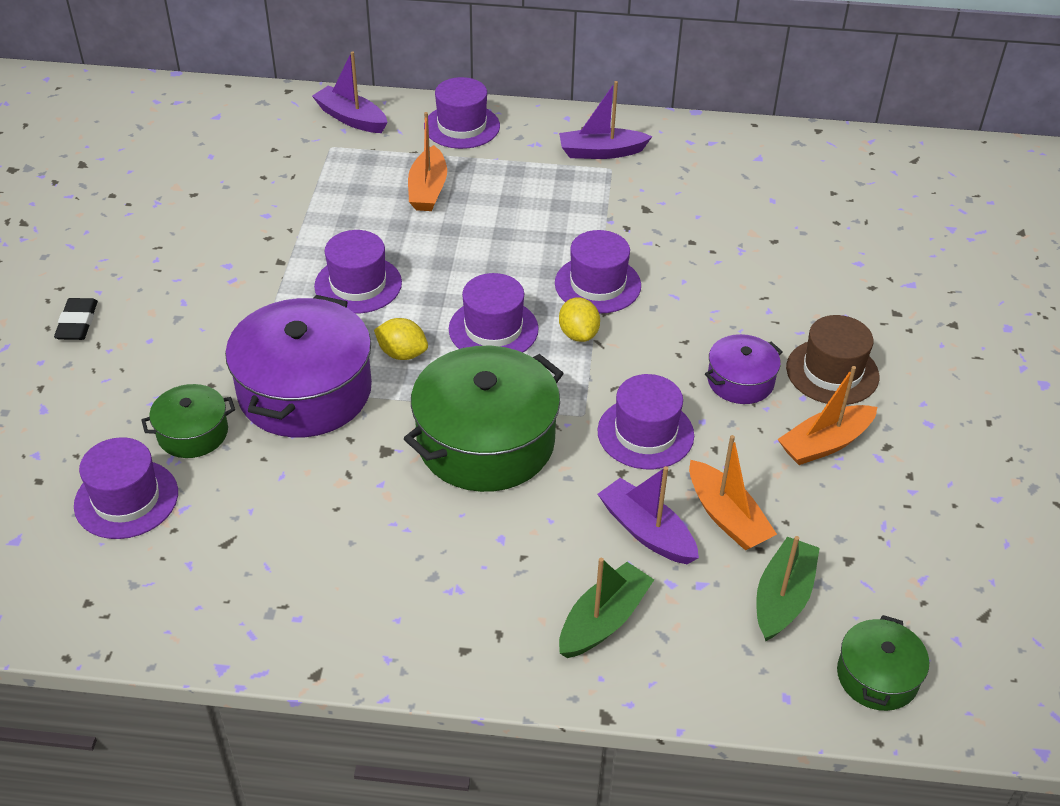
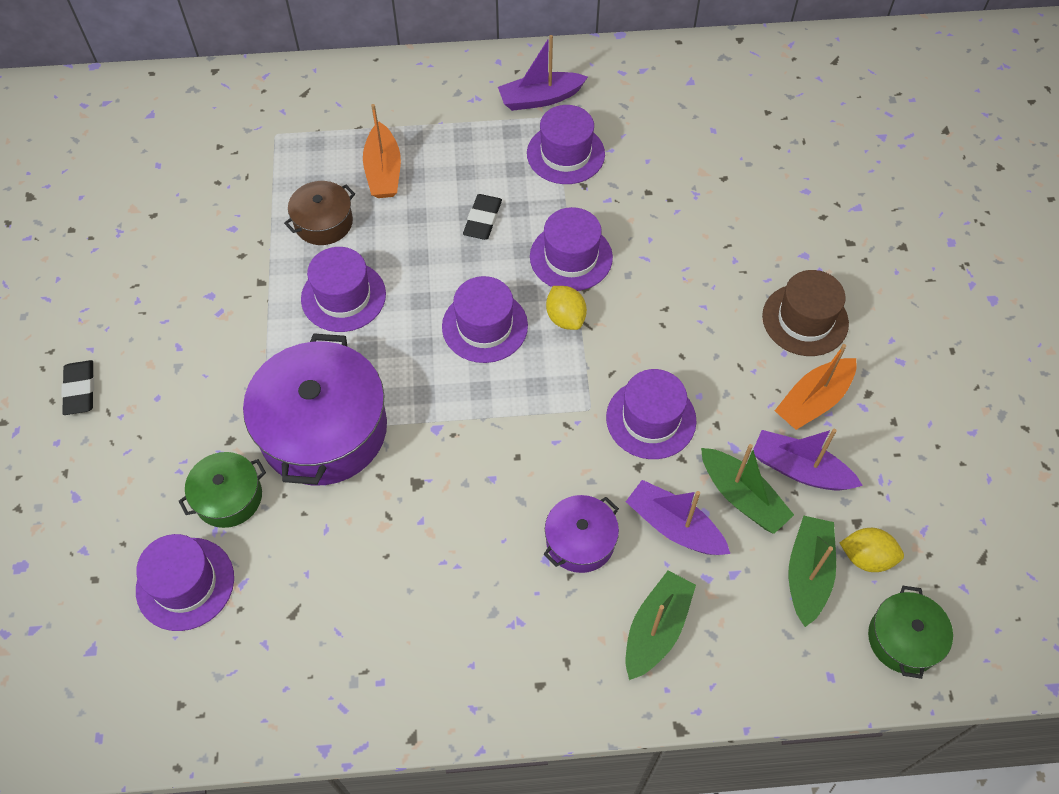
camera: 10 degrees left, 15 degrees up
(351, 118) = (286, 96): purple boat -> purple boat (799, 469)
(356, 222) = (323, 222): none -> brown pot
(402, 354) = (405, 370): yellow lemon -> yellow lemon (866, 557)
(462, 126) = (398, 88): purple hat -> purple hat (565, 154)
(486, 442) = (507, 455): green pot -> none
(516, 241) = (482, 219): none -> black eraser
(727, 517) = (742, 497): orange boat -> green boat
(740, 381) = (724, 345): purple pot -> purple pot (580, 541)

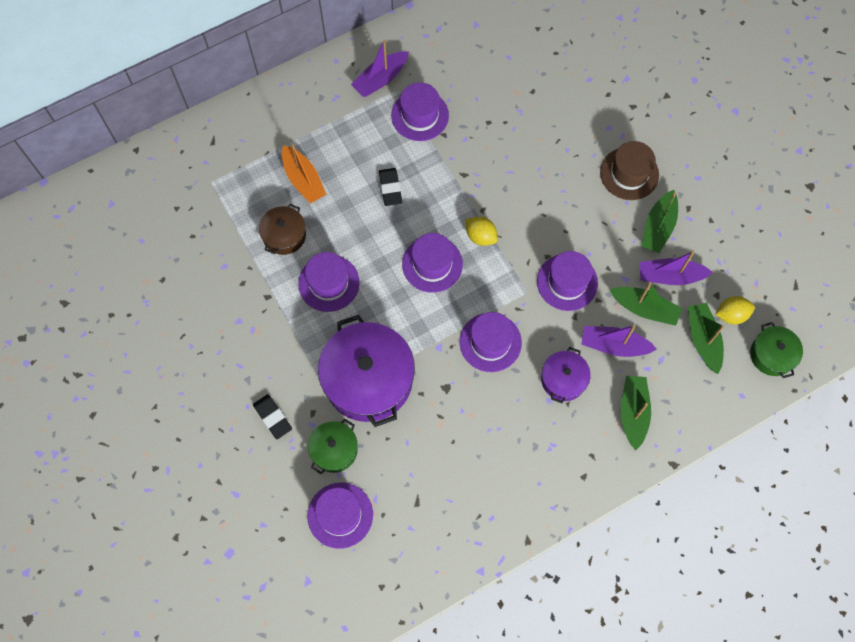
camera: 25 degrees left, 10 degrees up
(80, 390) = (192, 424): black eraser -> black eraser (272, 417)
(571, 257) = (462, 191): purple hat -> purple hat (490, 342)
(813, 401) = (658, 227): orange boat -> green boat

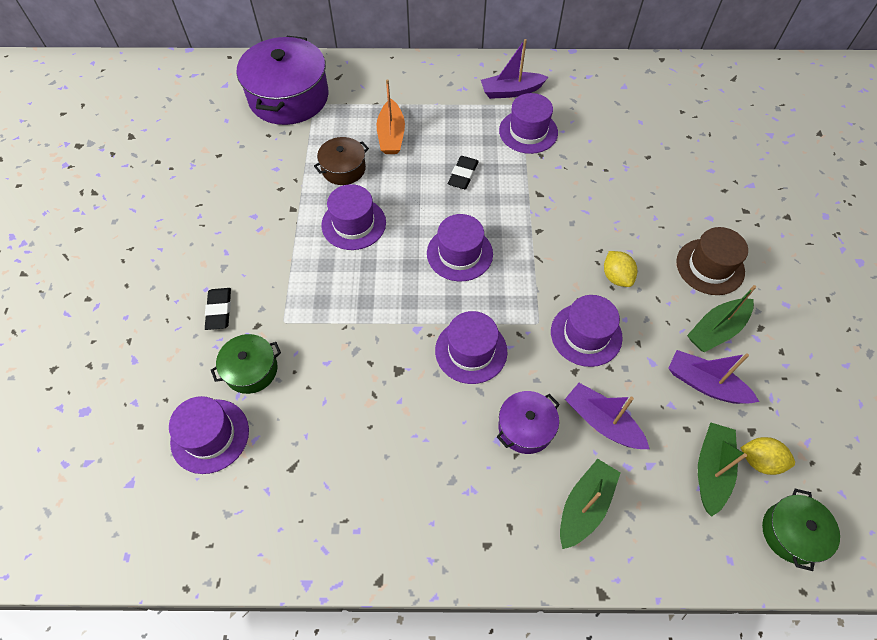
camera: 30 degrees right, 10 degrees down
(368, 379) = (329, 323): purple pot -> purple pot (289, 97)
(480, 236) = (522, 252): yellow lemon -> yellow lemon (616, 277)
(644, 309) = (658, 402): green boat -> none

